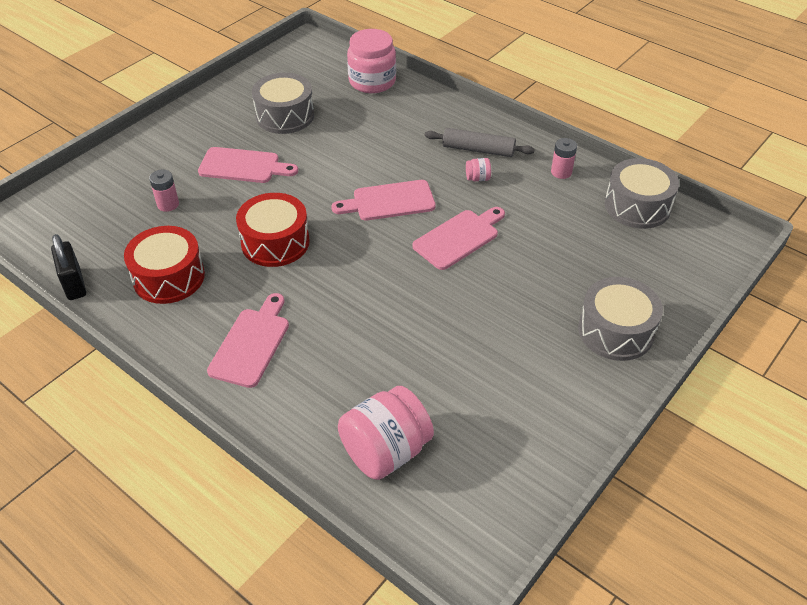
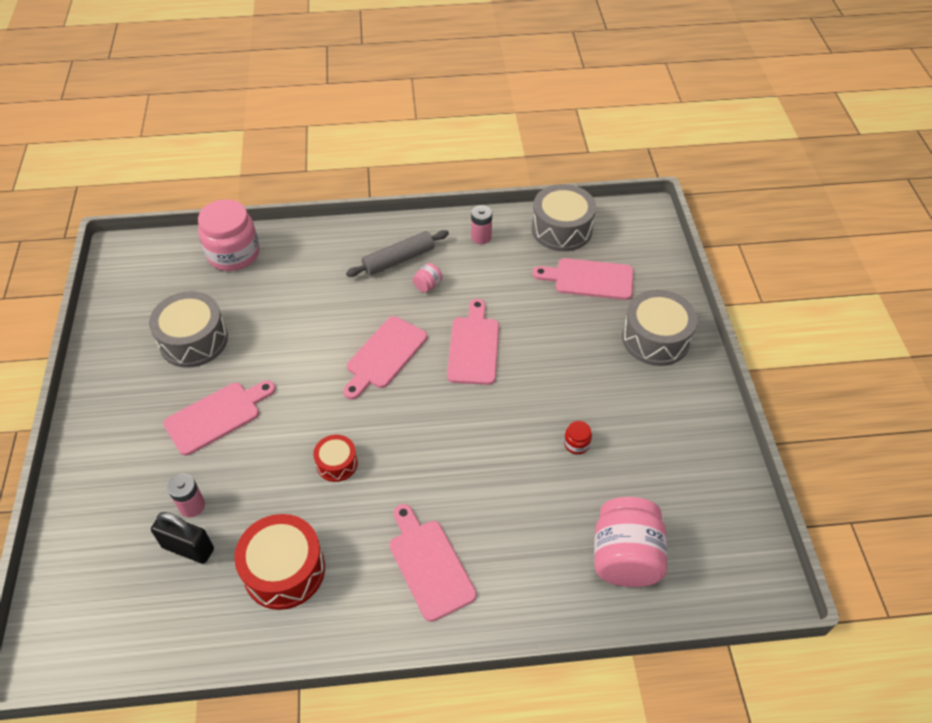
camera: 45 degrees left, 5 degrees up
(74, 284) = (202, 652): black padlock -> black padlock (188, 548)
(275, 242) = (337, 463): red drum -> red drum, size x0.55
(450, 352) = (576, 444): none -> red jar
(614, 253) = (589, 279): none -> pink cutting board

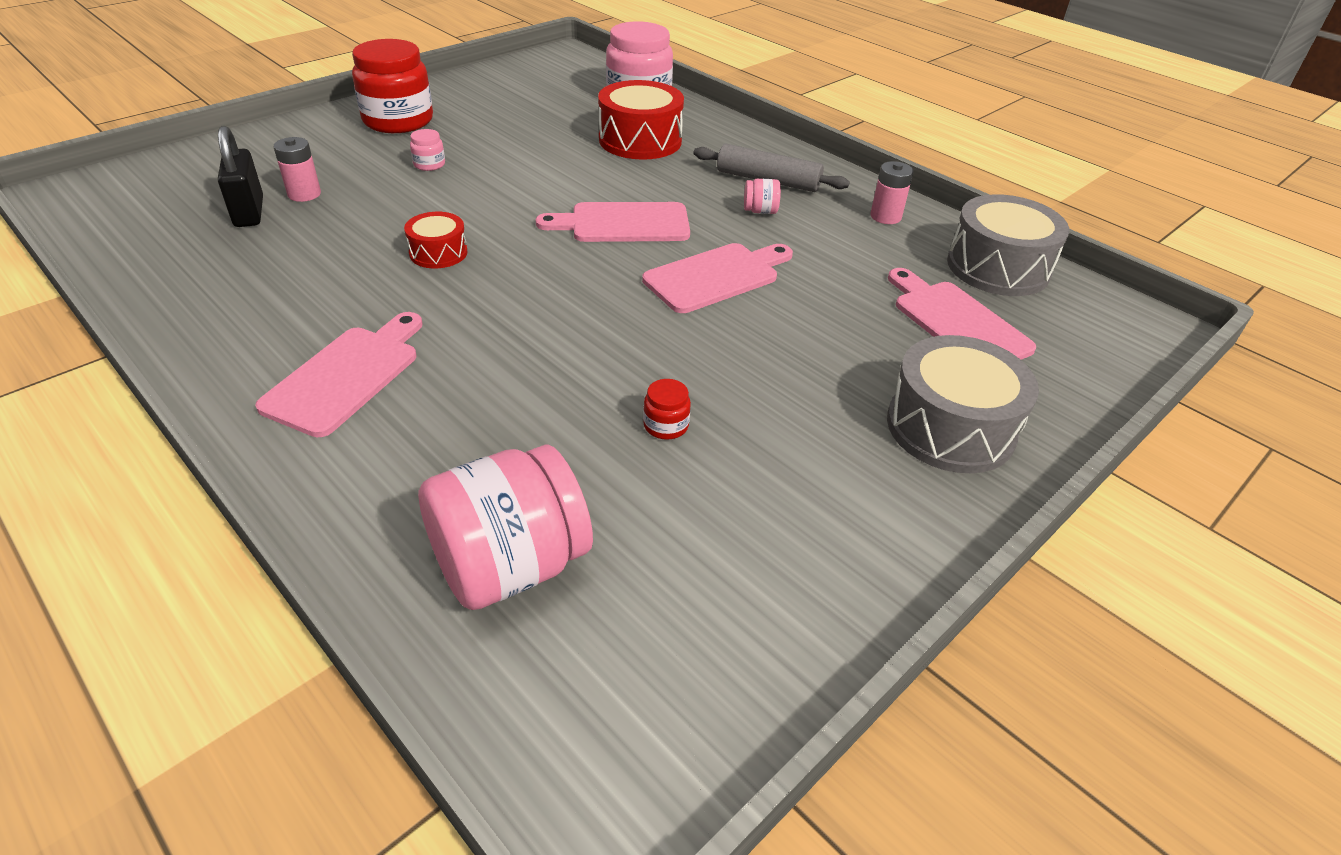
camera: 50 degrees right, 10 degrees down
(130, 404) = (398, 121): none -> red jar
(193, 340) = (508, 119): grey drum -> none
(217, 416) = (429, 164): pink cutting board -> pink jar
(284, 570) = (261, 277): red drum -> red drum (640, 140)

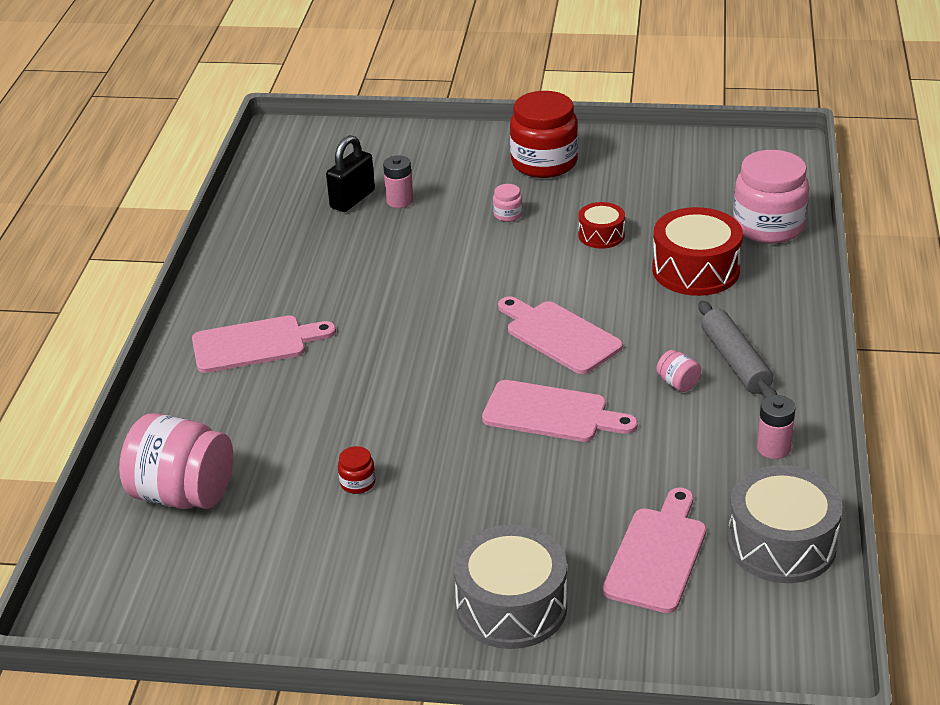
camera: 55 degrees right, 5 degrees down
(438, 253) = (411, 290): red drum -> red drum (601, 235)

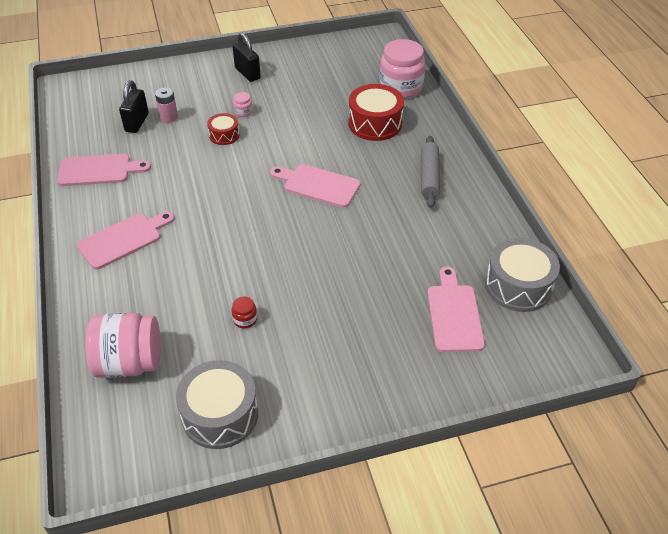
camera: 25 degrees left, 10 degrees up
(511, 606) = (387, 376): grey drum -> grey drum (220, 415)
(544, 163) = (247, 73): red jar -> black padlock
(551, 413) = (341, 238): pink cutting board -> pink cutting board (98, 170)
(601, 235) = (307, 113): red drum -> red drum (224, 135)
(678, 383) = (404, 199): pink jar -> none
(735, 361) = (429, 177): grey rolling pin -> grey rolling pin turned 45 degrees clockwise
(773, 448) = (480, 226): pink battery -> none

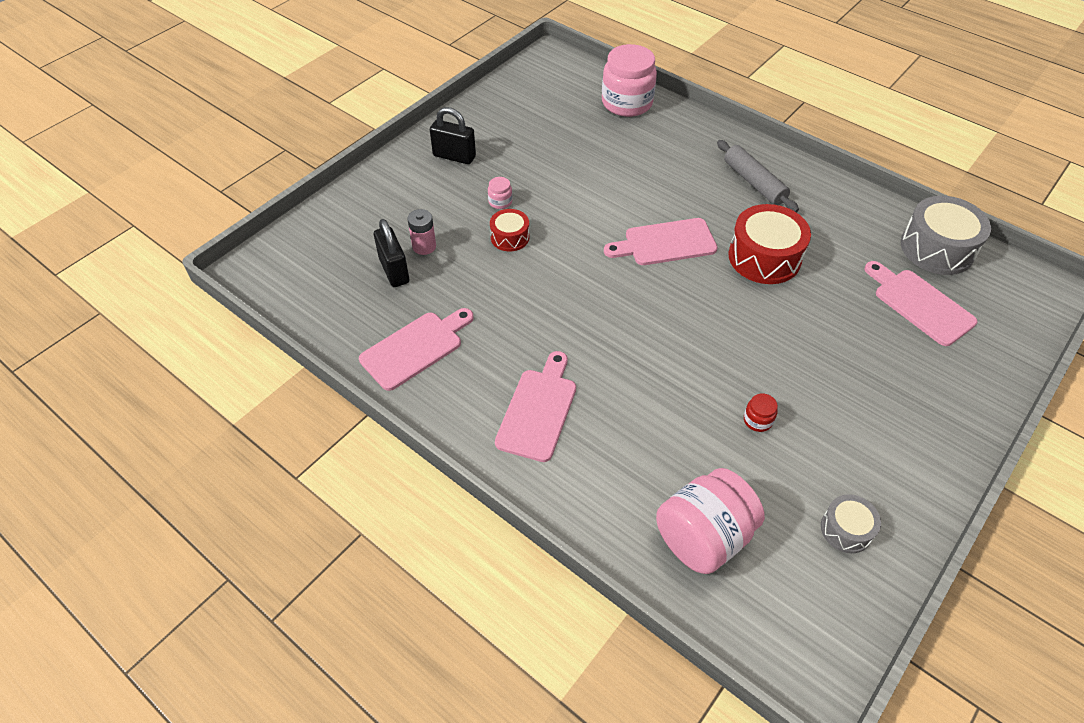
camera: 35 degrees left, 5 degrees up
(220, 415) = (846, 529): grey drum -> grey drum, size x0.55
(375, 123) = (645, 152): red drum -> red drum (764, 257)

